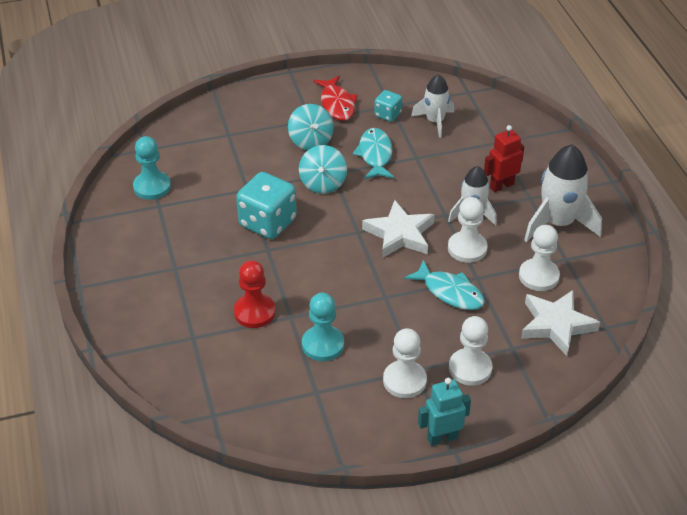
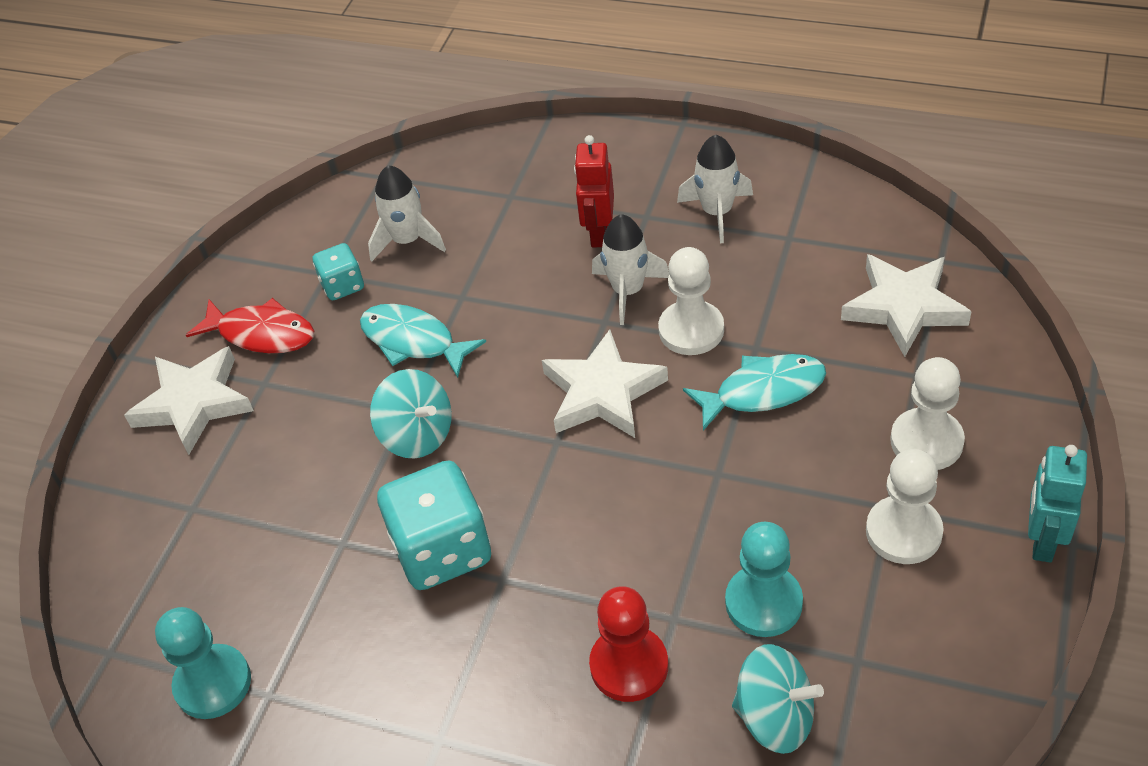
camera: 50 degrees left, 5 degrees up
(281, 105) = (194, 404): none -> white star
(311, 141) = (311, 405): turquoise spinning top -> turquoise spinning top (775, 717)
(538, 276) = (801, 281): white pawn -> none
(558, 223) = (717, 212): white rocket -> white rocket, size x0.62

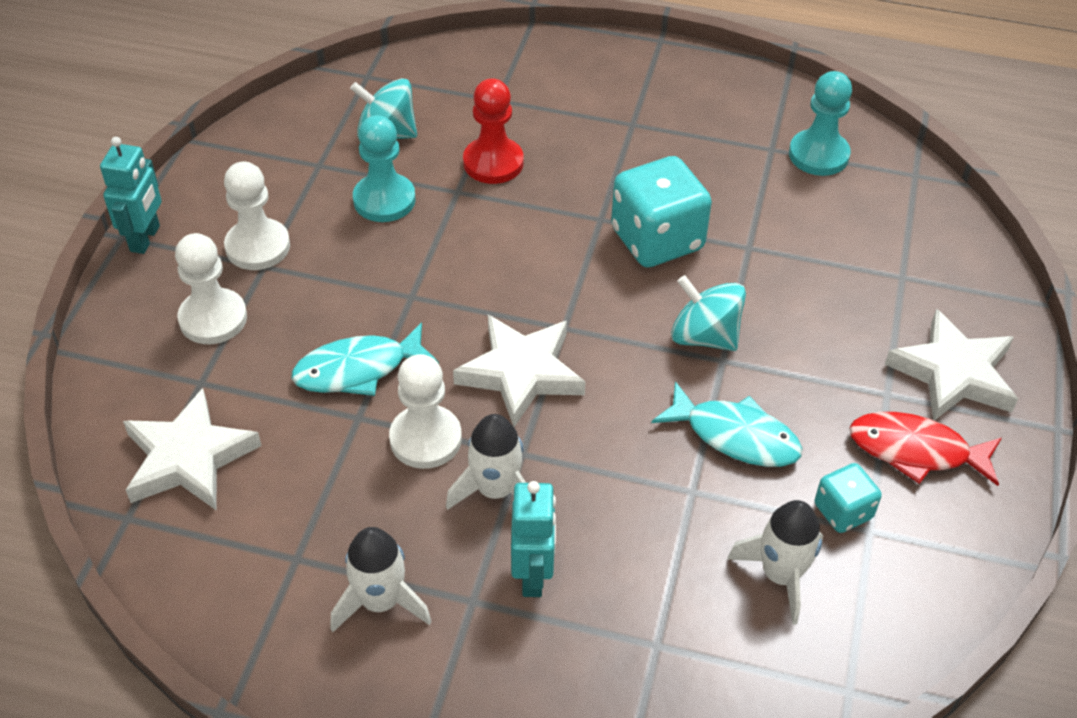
camera: 170 degrees right, 0 degrees up
(599, 233) = (533, 575): red robot -> turquoise robot

